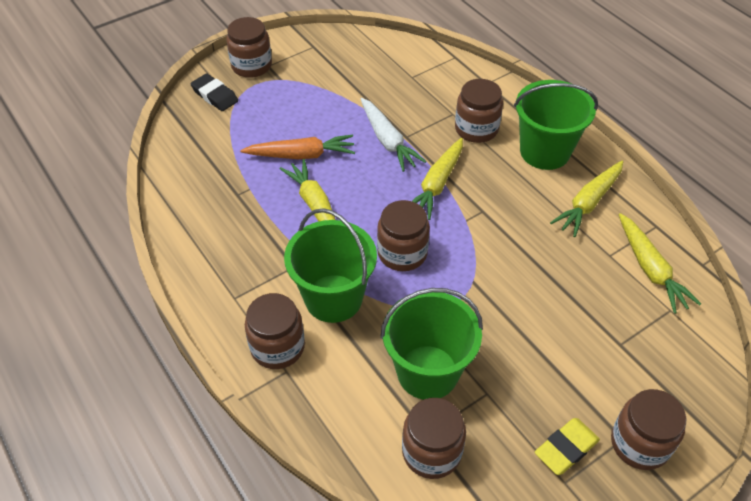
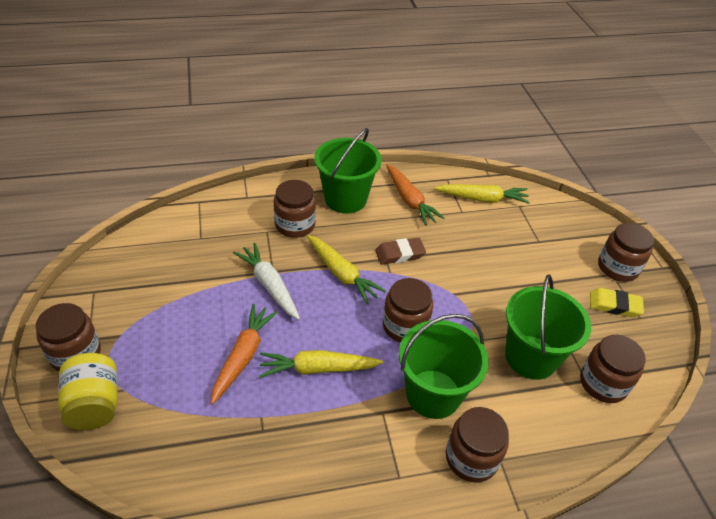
camera: 70 degrees left, 5 degrees down
(215, 95) = (95, 404): black eraser -> yellow jar
(388, 141) = (269, 285): white carrot -> white carrot turned 120 degrees counterclockwise
(497, 220) = (399, 254): none -> brown eraser
(566, 448) = (614, 305): yellow eraser -> yellow eraser turned 60 degrees counterclockwise
(588, 203) = (409, 200): yellow carrot -> orange carrot

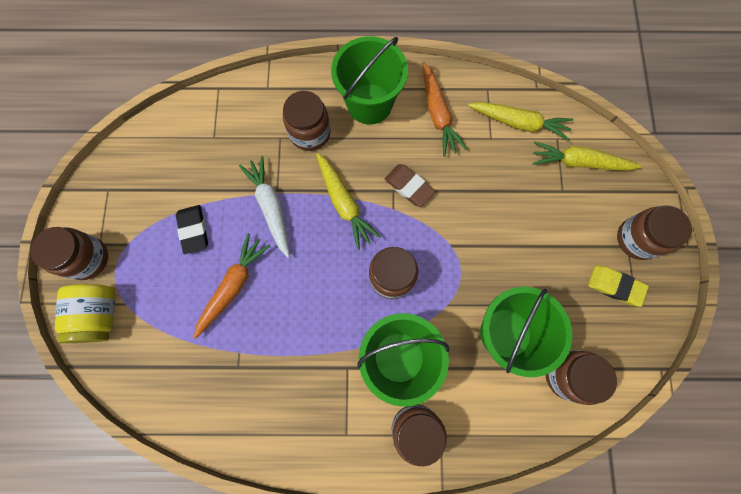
camera: 15 degrees right, 30 degrees up
(192, 314) = (194, 230): none -> black eraser
(317, 369) = (298, 311): yellow carrot -> yellow carrot (579, 162)
(399, 254) = (409, 186): brown eraser -> brown eraser turned 45 degrees clockwise

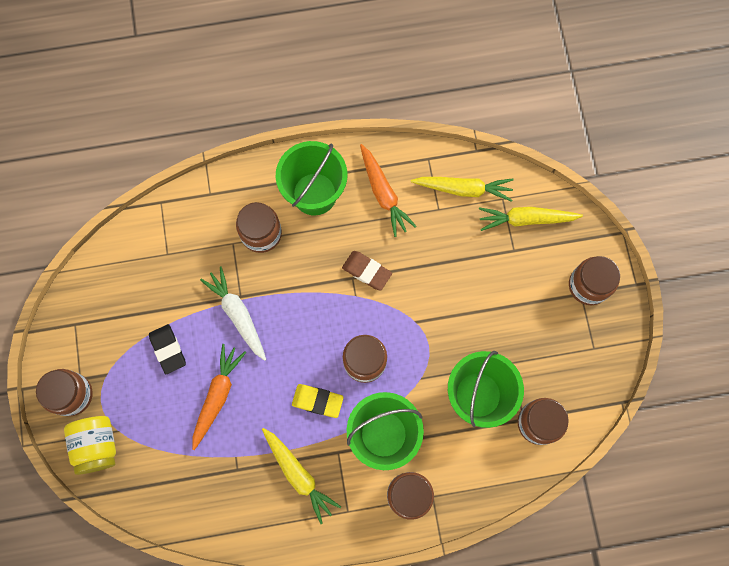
camera: 10 degrees left, 0 degrees up
(344, 203) = (307, 299): yellow carrot -> yellow carrot (299, 475)
(615, 286) = (572, 334): yellow eraser -> yellow eraser (317, 401)

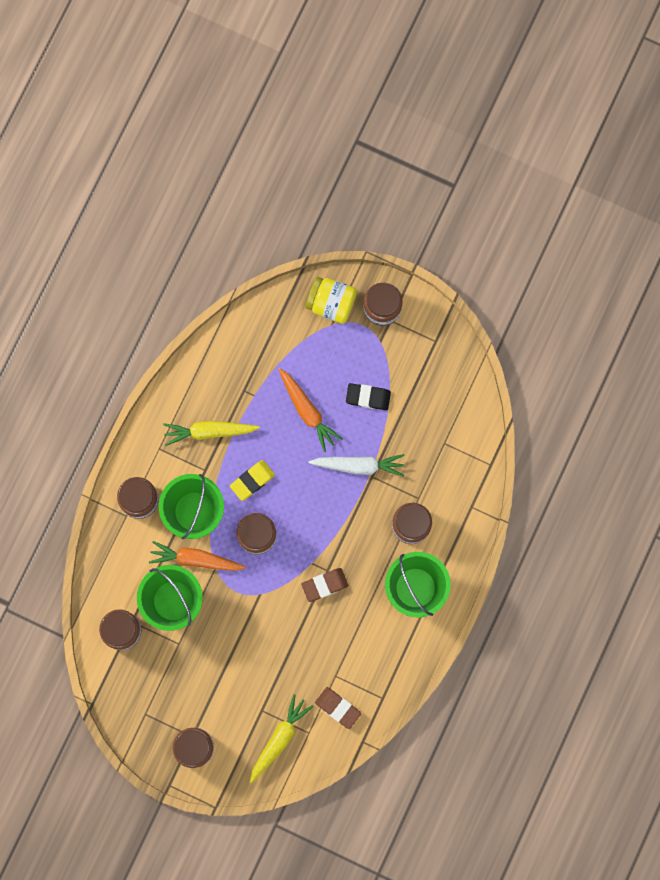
camera: 125 degrees right, 5 degrees up
(383, 194) = (378, 642): orange carrot -> orange carrot (195, 559)
(463, 189) = (338, 708): yellow carrot -> brown eraser

